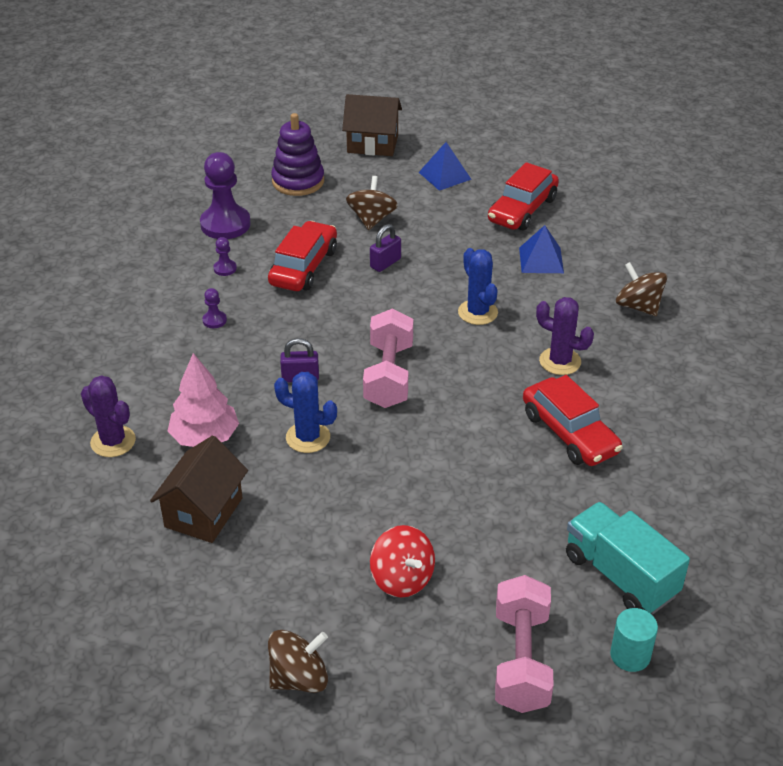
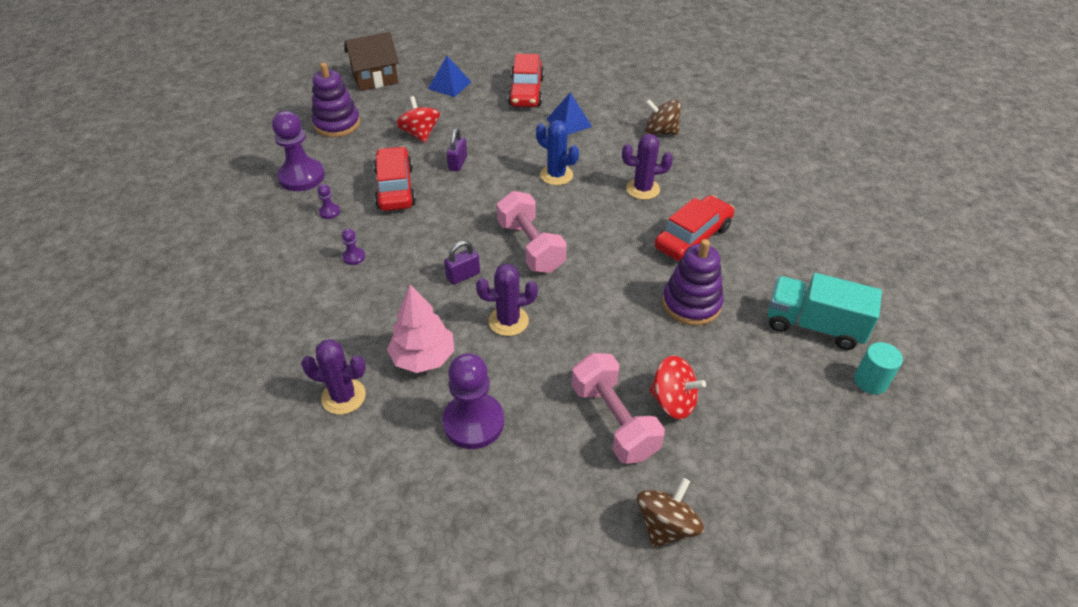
camera: 30 degrees left, 5 degrees up
(203, 512) = (473, 422): brown house -> purple pawn
(308, 437) = (508, 321): blue cactus -> purple cactus
(372, 219) = (420, 134): brown spinning top -> red spinning top
(505, 498) = (691, 304): none -> purple stacking toy
(521, 660) = (807, 423): pink dumbbell -> pink dumbbell (614, 421)
(569, 433) = (693, 237): red car -> red car turned 75 degrees counterclockwise

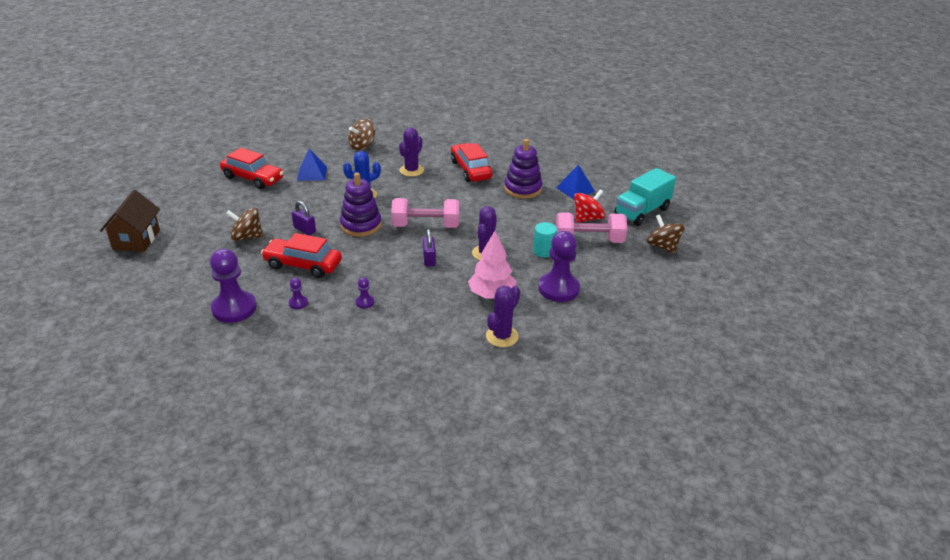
camera: 65 degrees left, 10 degrees down
(337, 124) = (180, 274): purple stacking toy -> purple stacking toy (361, 225)
(420, 134) = (247, 237): red spinning top -> brown spinning top
(449, 85) = (198, 207): blue pyramid -> blue pyramid (575, 189)
(814, 325) = (566, 161): turquoise truck -> turquoise truck (642, 212)
(870, 381) = (611, 161): turquoise cylinder -> turquoise cylinder (543, 251)

